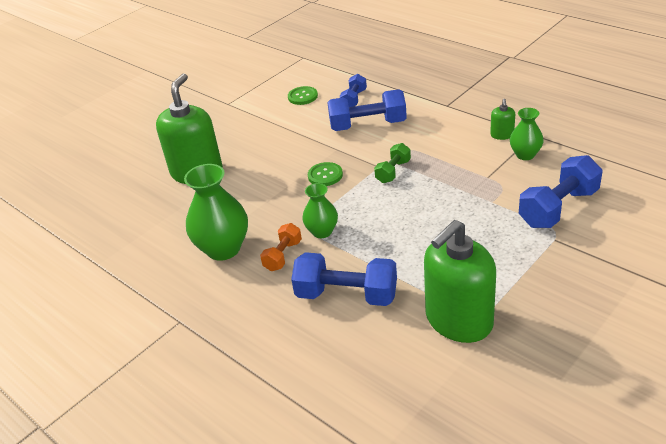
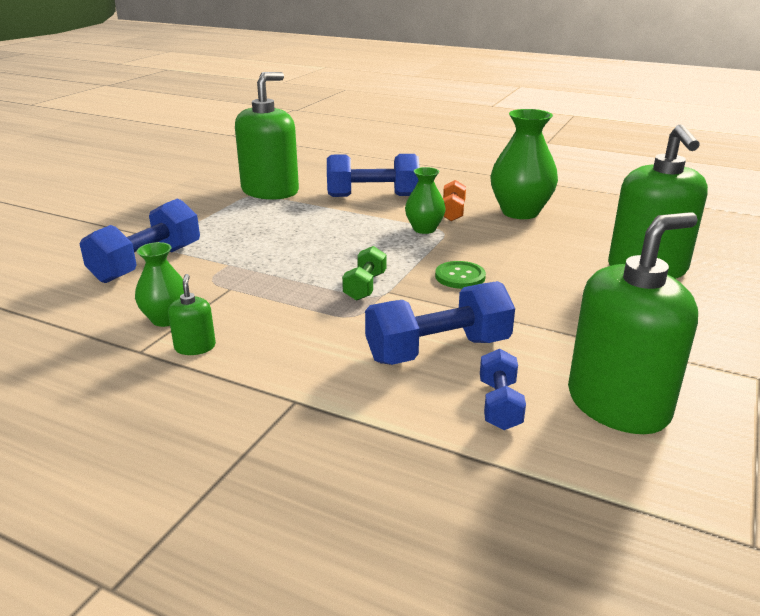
camera: 160 degrees right, 10 degrees down
(302, 96) = (618, 404): green button -> green soap dispenser

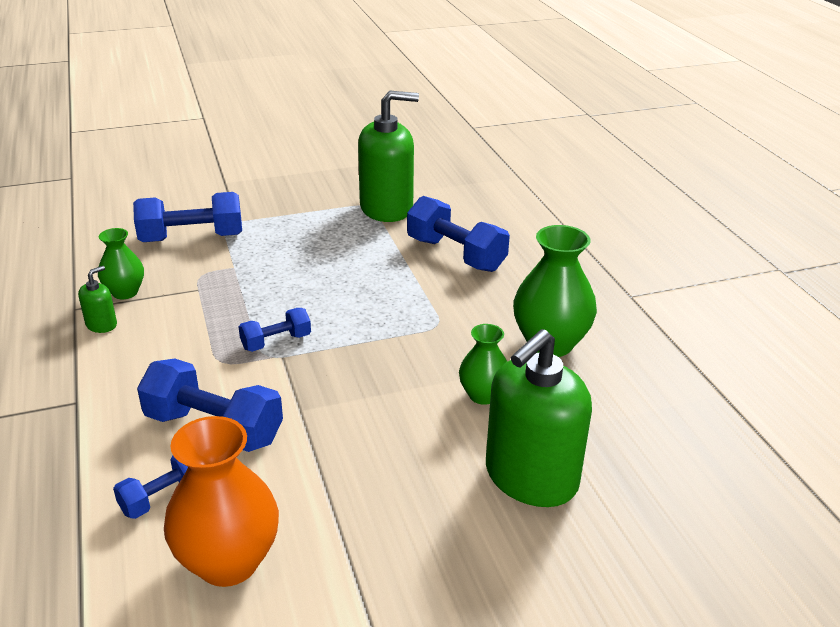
camera: 45 degrees right, 5 degrees up
(365, 286) = (276, 342): green dumbbell -> blue dumbbell
(424, 229) = (426, 313): green vase -> green vase (483, 395)
(452, 212) = (488, 308): orange dumbbell -> none
(460, 276) = (357, 377): green button -> none
(618, 404) = (228, 562): green soap dispenser -> orange vase

